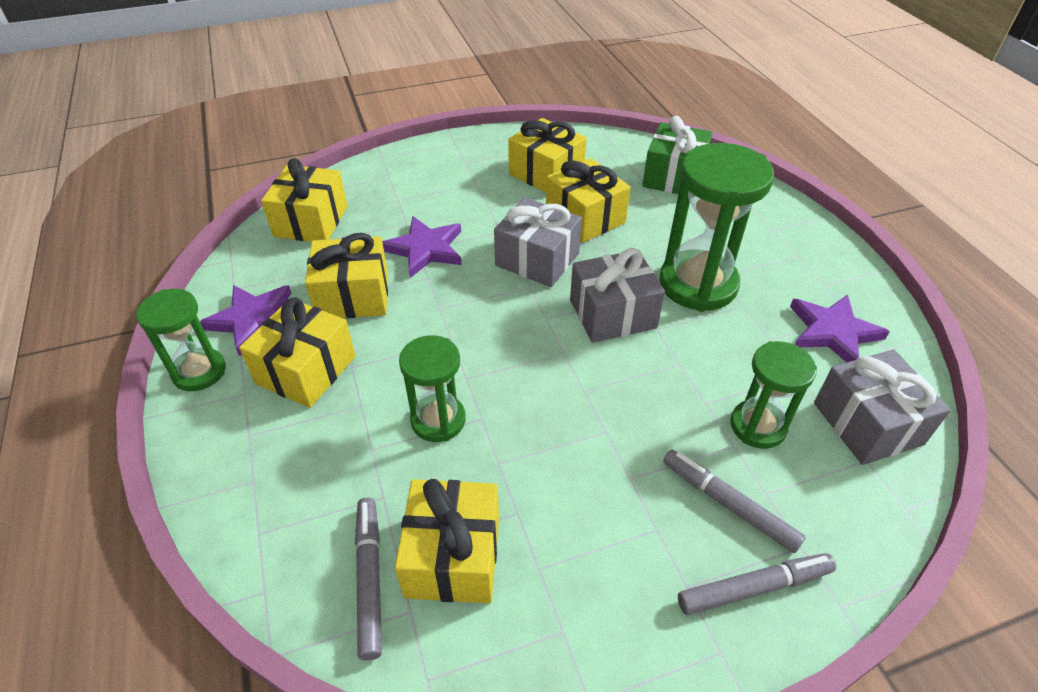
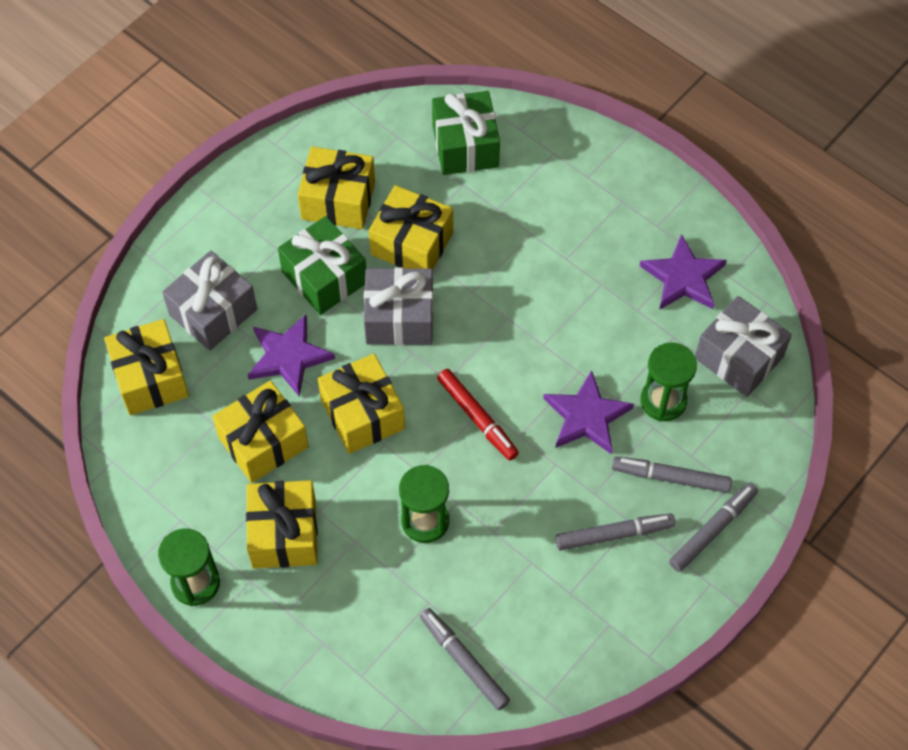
camera: 30 degrees left, 15 degrees up
(253, 320) = (195, 512): purple star -> purple star (586, 416)
(453, 556) = (508, 616): yellow gift -> yellow gift (363, 414)
(497, 212) = (324, 277): none -> green gift
(552, 358) = (477, 418): none -> red marker
(612, 314) = (500, 347): grey gift -> grey gift (213, 312)
(628, 531) = (614, 534): none -> grey marker
(698, 284) = (554, 278): green hourglass -> none

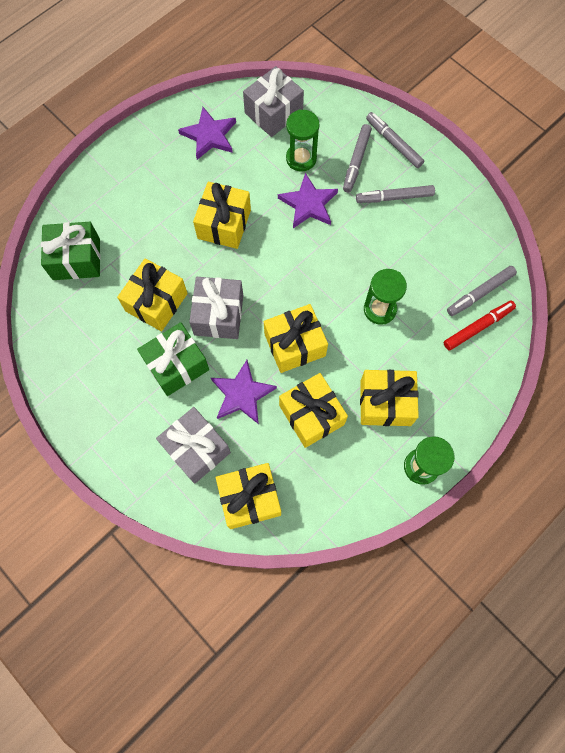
camera: 85 degrees left, 10 degrees up
(338, 200) = (109, 351): yellow gift -> yellow gift (224, 224)
(477, 418) = (304, 270): red marker -> red marker (478, 327)
(614, 534) = (394, 197): grey marker -> grey marker turned 90 degrees counterclockwise

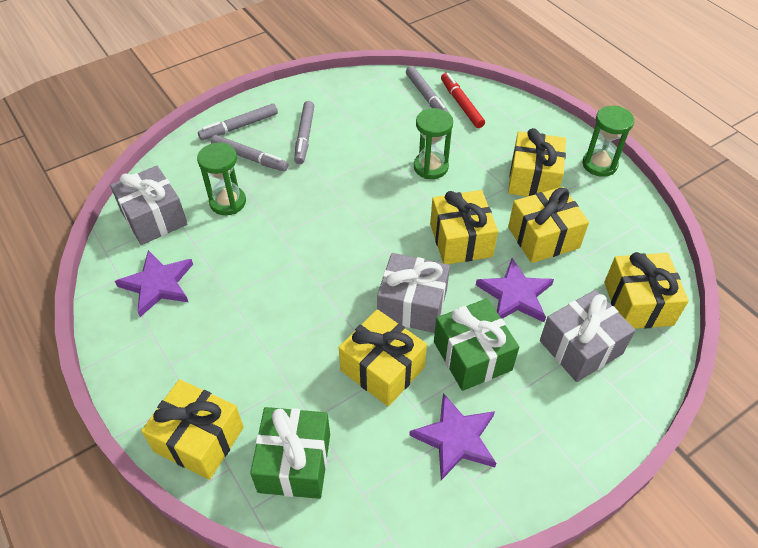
camera: 80 degrees left, 20 degrees down
(224, 224) = (291, 285): yellow gift -> yellow gift (199, 439)
(308, 204) = (289, 204): purple star -> purple star (456, 438)

